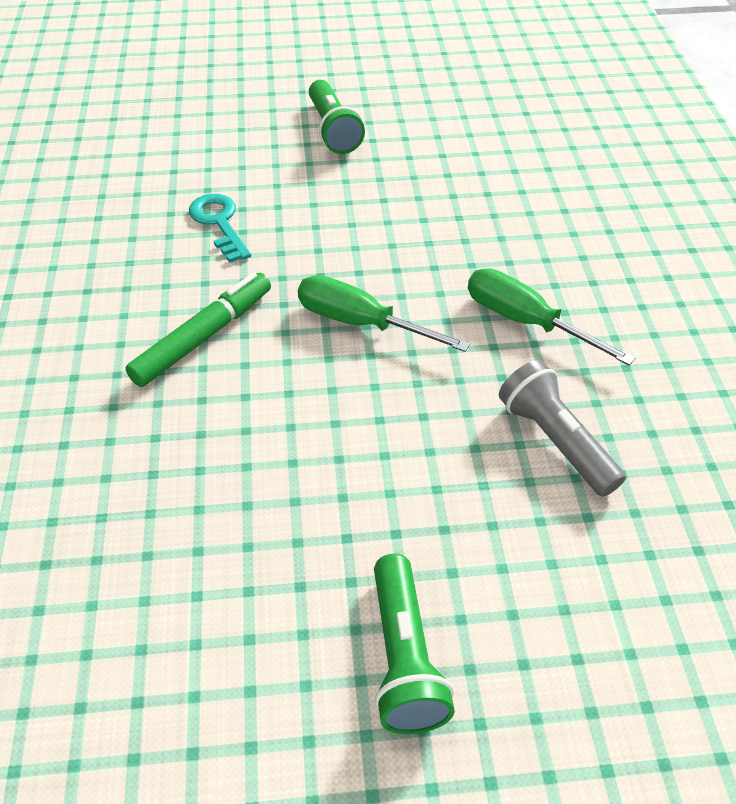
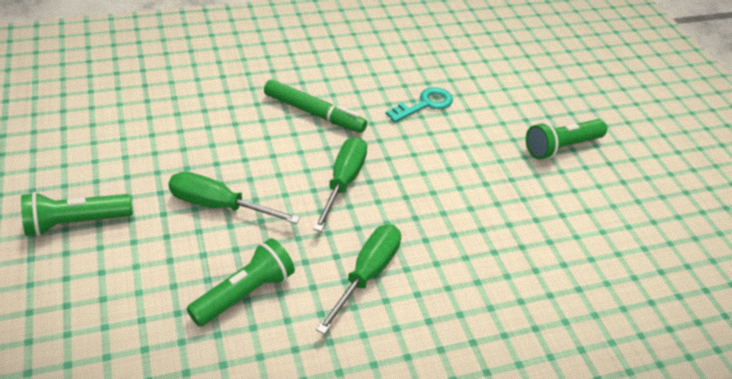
camera: 75 degrees right, 5 degrees down
(388, 462) = (218, 206): none -> green screwdriver
(555, 441) = (245, 293): grey flashlight -> green flashlight

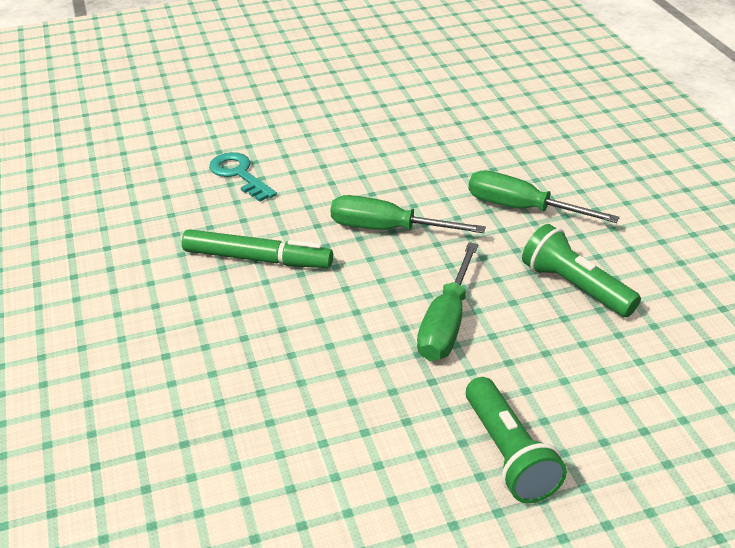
camera: 85 degrees left, 5 degrees down
(314, 113) = (257, 259): green marker -> green marker turned 75 degrees clockwise
(561, 147) = (312, 93): green flashlight -> none

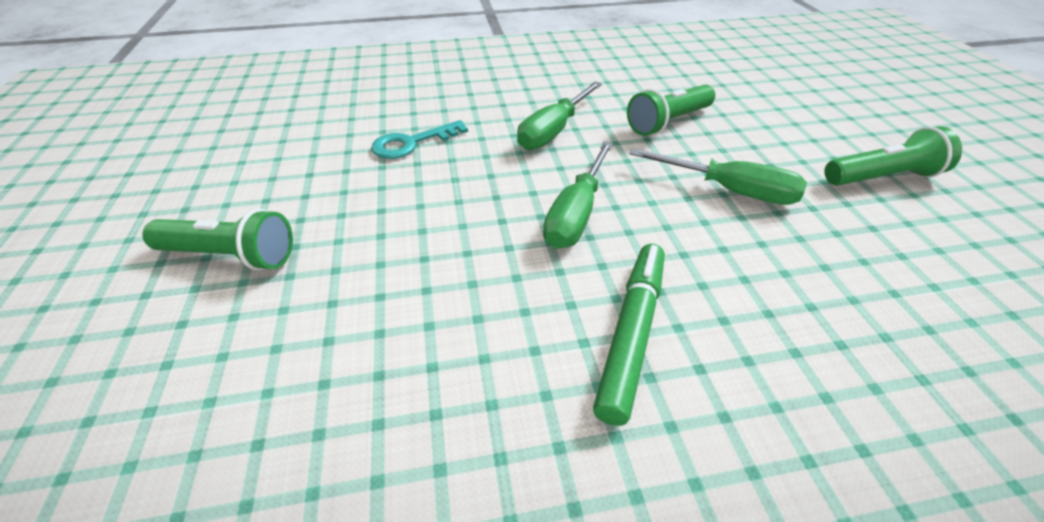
camera: 85 degrees left, 5 degrees up
(239, 174) = (410, 353): turquoise key -> turquoise key (412, 143)
(315, 96) = (231, 256): none -> green flashlight

